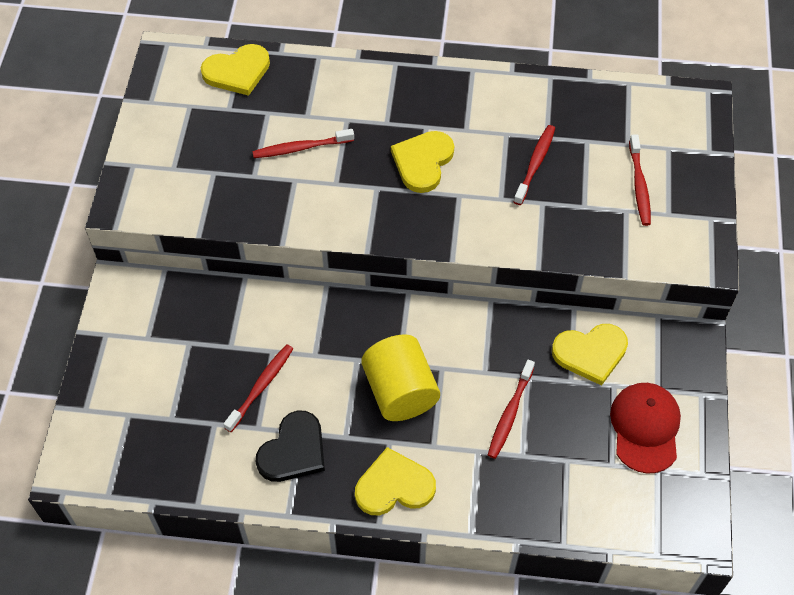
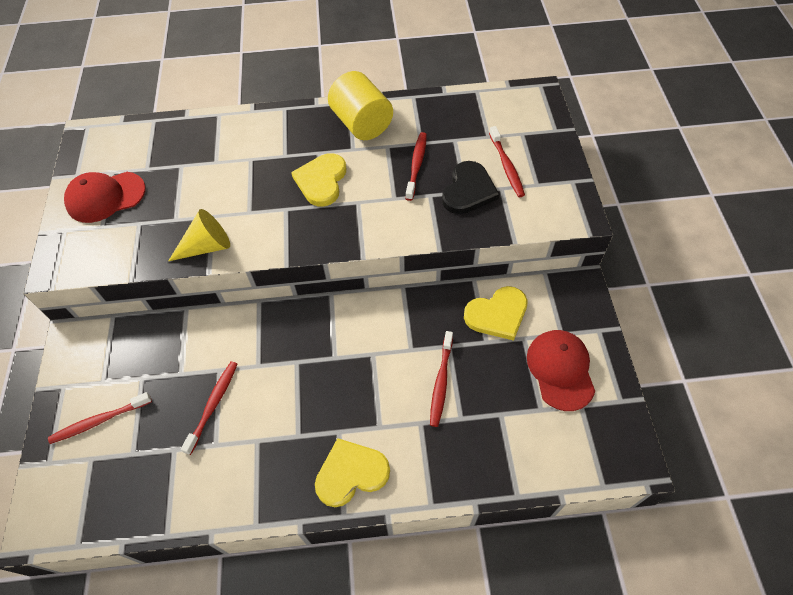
camera: 10 degrees left, 0 degrees up
(180, 135) = (105, 197): none -> red cap
(237, 71) = (151, 137): yellow heart -> none
(284, 214) = (207, 246): none -> yellow cone
(293, 450) = (252, 459): black heart -> black heart (468, 190)
(301, 148) = (214, 189): red toothbrush -> red toothbrush (99, 421)
(400, 391) = (340, 383): yellow cylinder -> yellow cylinder (362, 123)

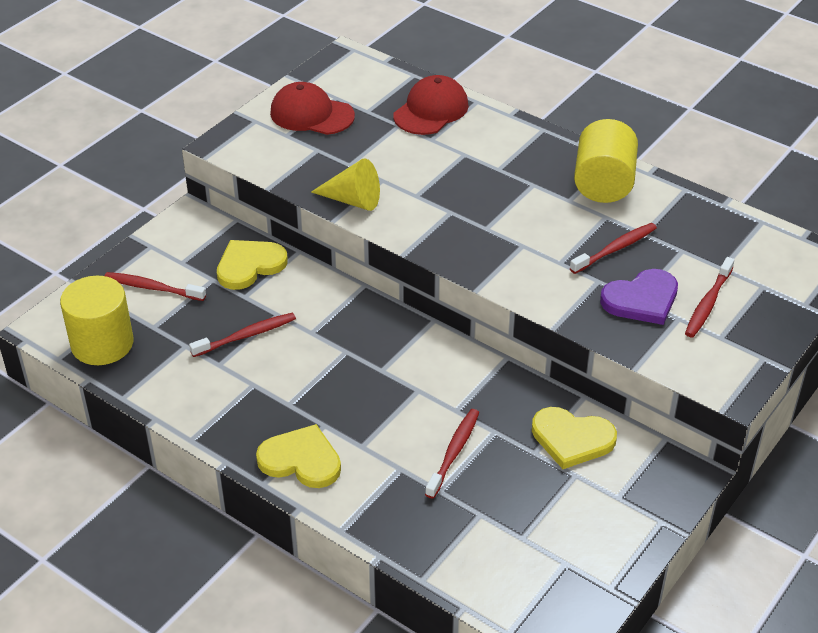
camera: 40 degrees right, 15 degrees down
(103, 502) = (102, 344): none -> yellow cylinder
(321, 181) = (508, 209): yellow heart -> yellow heart (249, 265)
(441, 382) = (454, 452): red toothbrush -> red toothbrush turned 150 degrees clockwise
(468, 190) = (641, 300): black heart -> purple heart
(560, 370) = (580, 523): red cap -> red cap (431, 110)

